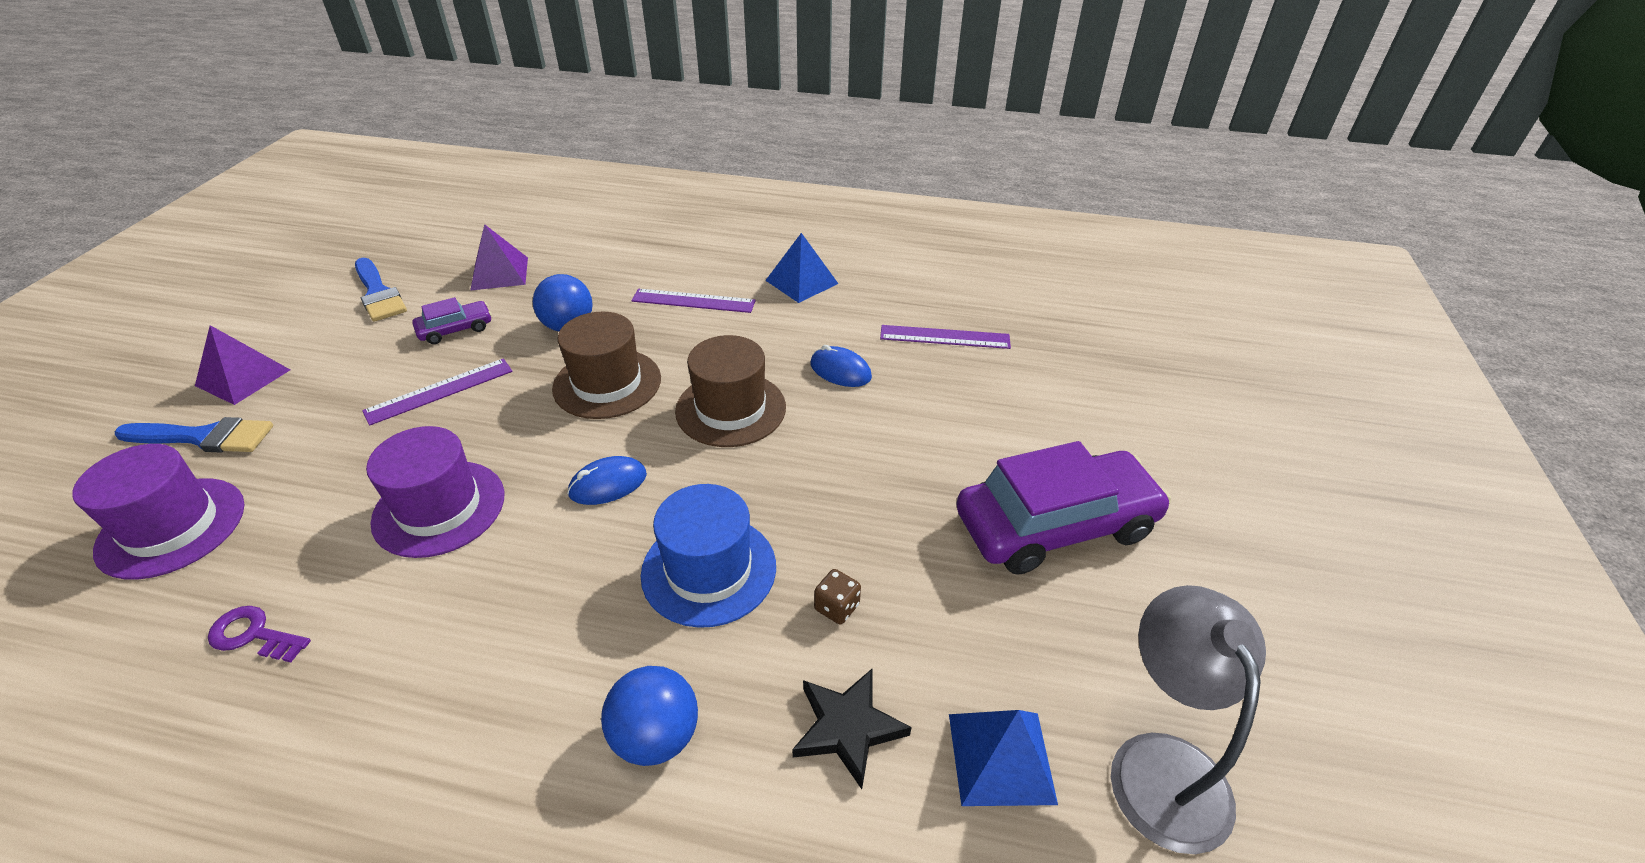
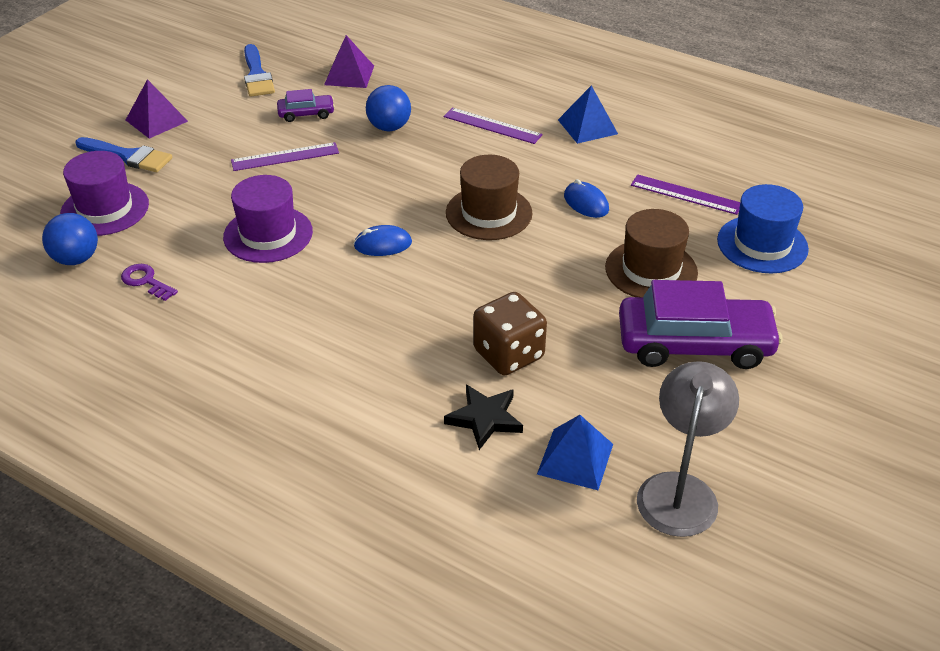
camera: 20 degrees right, 0 degrees up
(607, 383) = (404, 176): brown hat -> brown hat (651, 270)
(656, 736) = (366, 392): blue ball -> blue ball (76, 259)
(709, 570) = (432, 312): blue hat -> blue hat (762, 244)
(837, 607) = (508, 354): brown dice -> brown dice, size x2.19

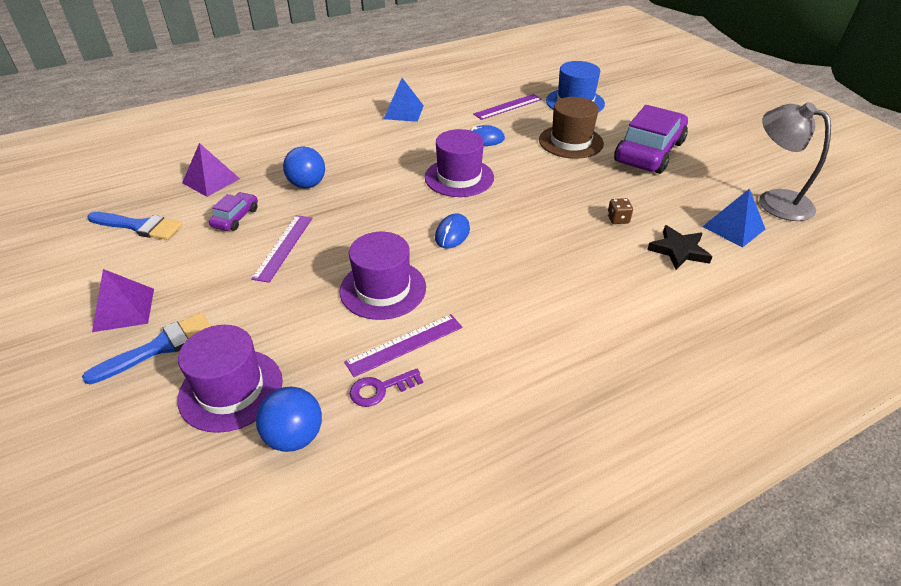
camera: 60 degrees left, 0 degrees up
(489, 213) = (459, 177): brown hat -> purple hat
(492, 126) = (360, 143): purple ruler -> purple ruler (405, 344)
(508, 354) = (618, 219): brown dice -> brown dice, size x0.46

